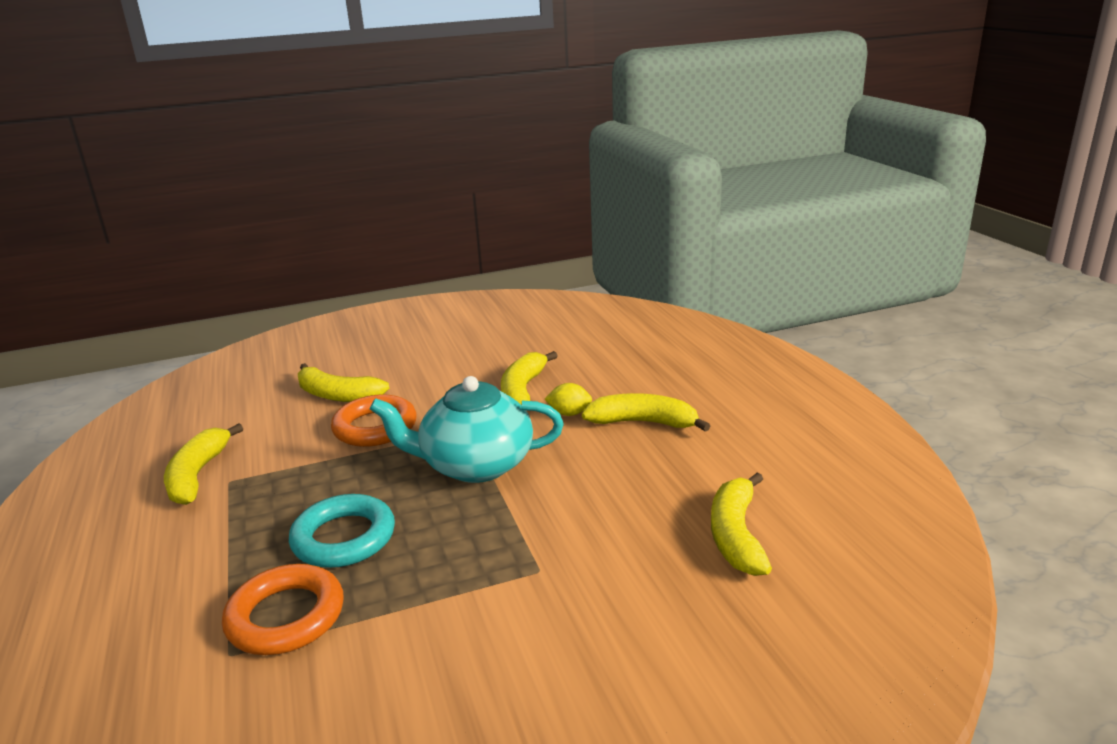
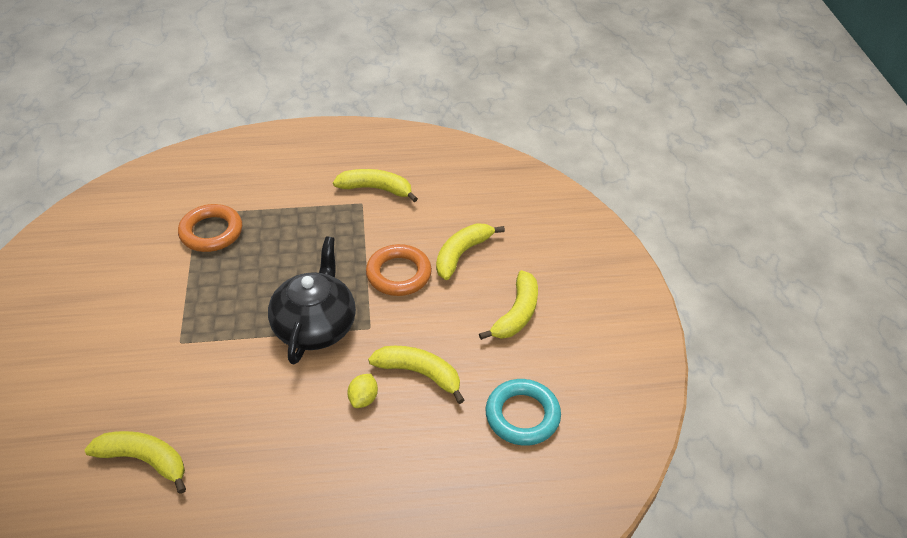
camera: 100 degrees right, 20 degrees up
(344, 538) = (267, 255): turquoise ring -> turquoise ring (522, 415)
(475, 465) = (315, 326): turquoise teapot -> black teapot
(643, 422) = (322, 449): yellow banana -> yellow banana (516, 314)

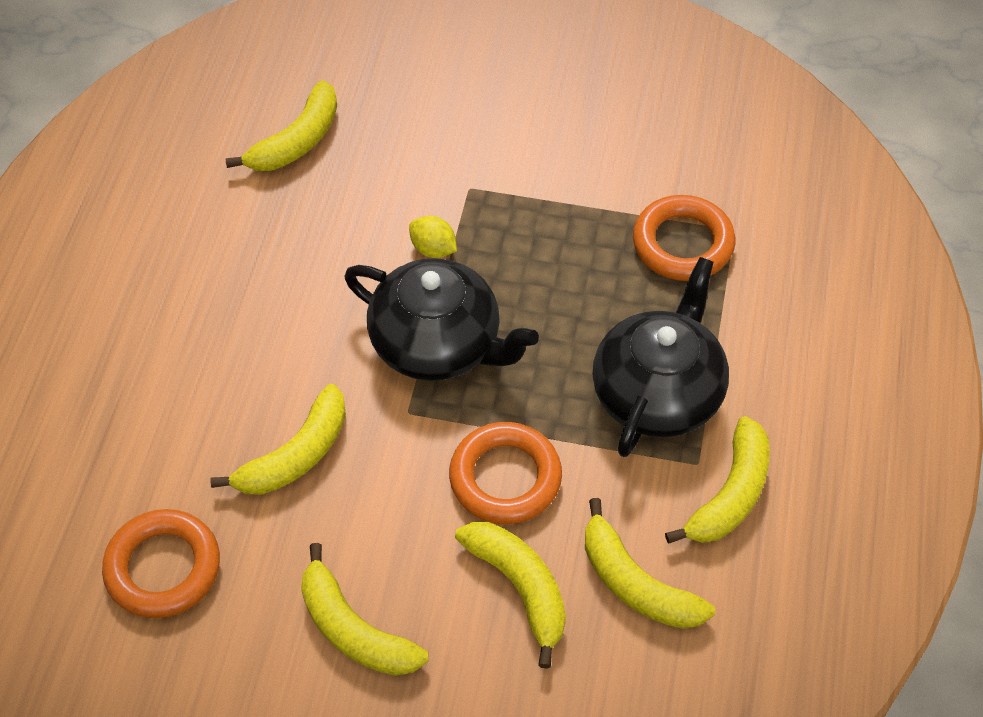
camera: 110 degrees right, 10 degrees up
(322, 224) = (658, 393): none -> black teapot
(363, 399) = (283, 376): yellow lemon -> yellow lemon (433, 249)
(440, 213) = (635, 583): none -> yellow banana
(522, 415) = (163, 568): turquoise ring -> orange ring

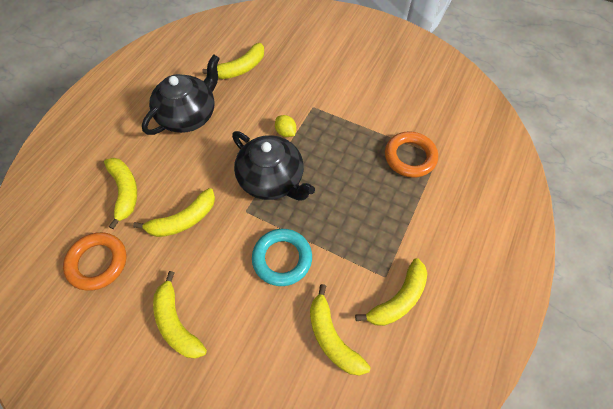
camera: 15 degrees right, 5 degrees up
(505, 478) = (282, 259): orange ring -> turquoise ring
(520, 588) = (270, 323): yellow banana -> yellow banana (125, 192)
(658, 393) = (375, 232): black teapot -> black teapot (188, 115)

